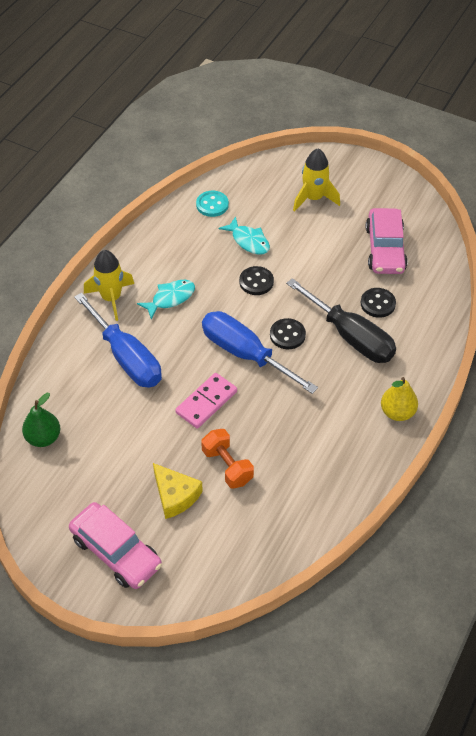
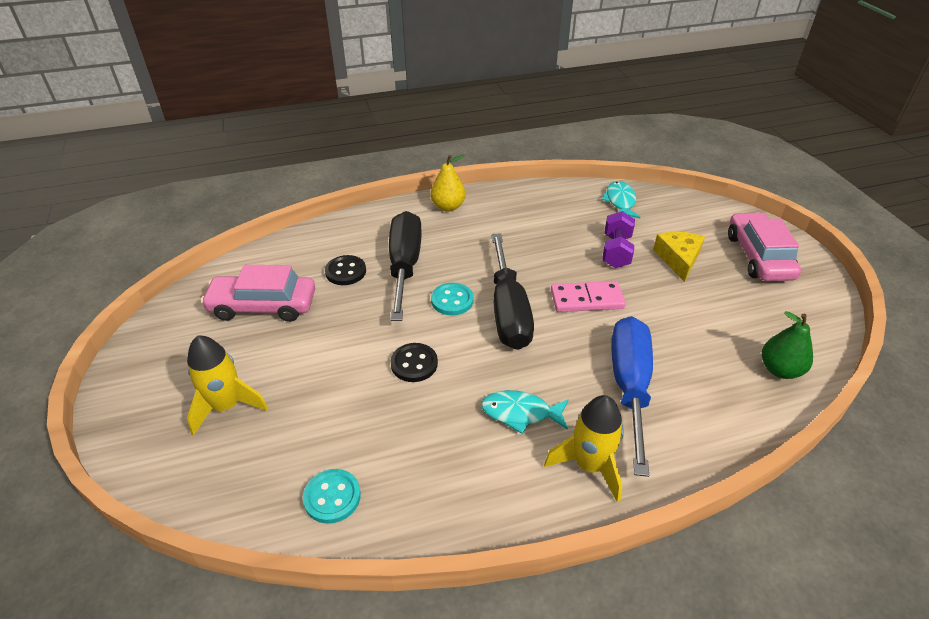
camera: 135 degrees left, 10 degrees down
(227, 466) = (616, 251): orange dumbbell -> purple dumbbell
(245, 354) = (508, 311): blue screwdriver -> black screwdriver
(248, 241) = (360, 413): turquoise fish -> turquoise fish (620, 201)
(287, 335) = (452, 300): black button -> turquoise button
(385, 249) = (263, 306): pink car -> pink car turned 135 degrees counterclockwise

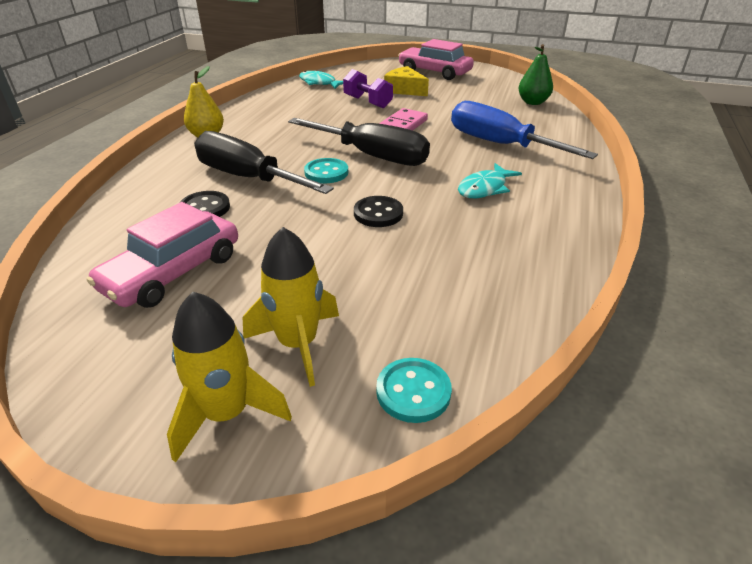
camera: 55 degrees left, 5 degrees down
(332, 497) = (494, 307): turquoise button -> turquoise button (413, 392)
(589, 465) = (558, 182): yellow rocket -> yellow rocket (227, 414)

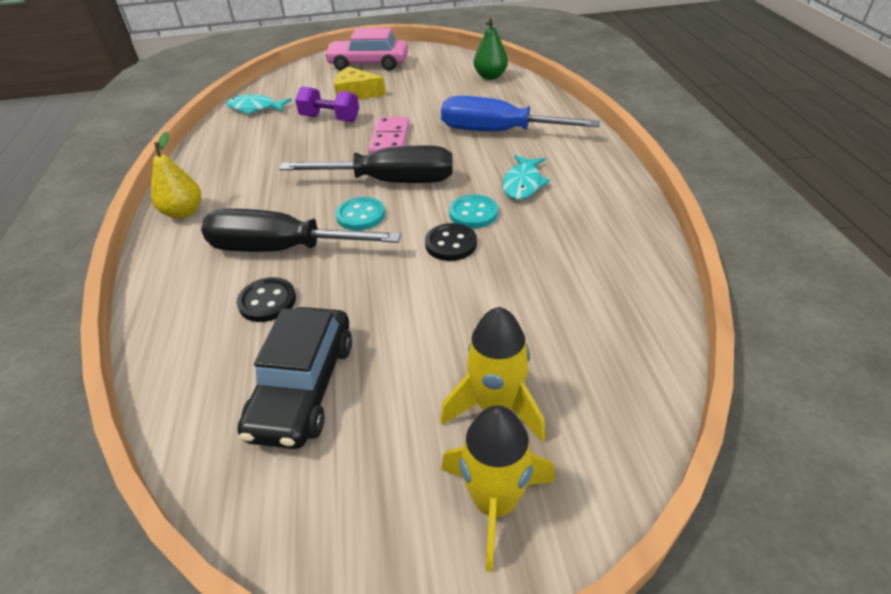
camera: 25 degrees left, 5 degrees up
(173, 272) = (303, 387): pink car -> black car
(413, 392) = (627, 405): turquoise button -> turquoise button (473, 213)

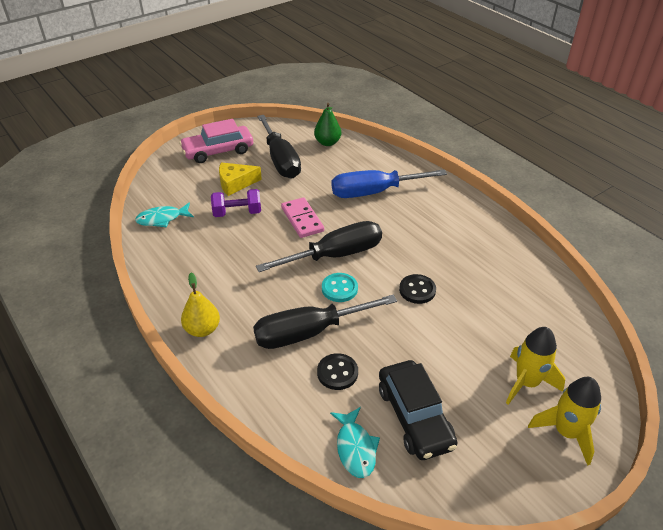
camera: 30 degrees left, 0 degrees up
(423, 83) = (280, 160): none -> black screwdriver
(473, 213) = (412, 263): turquoise button -> none
(523, 184) = (424, 231): turquoise fish -> turquoise fish (355, 448)

